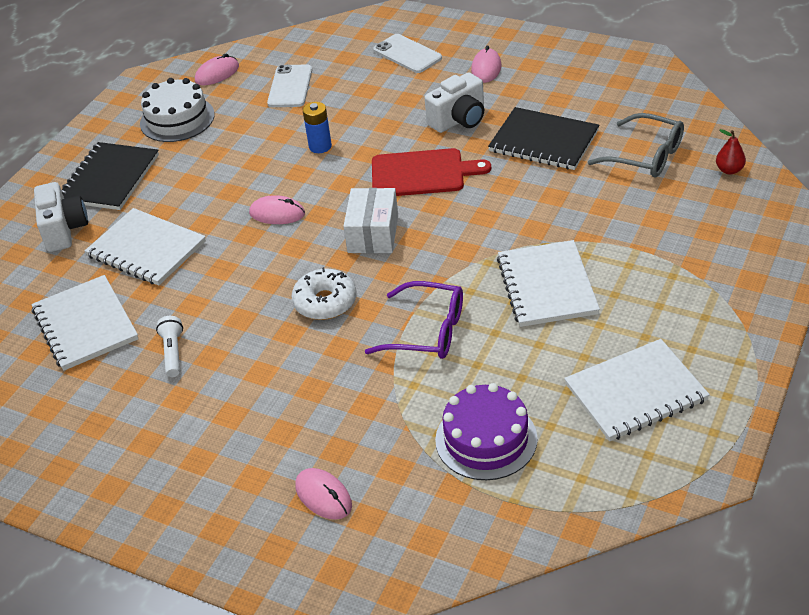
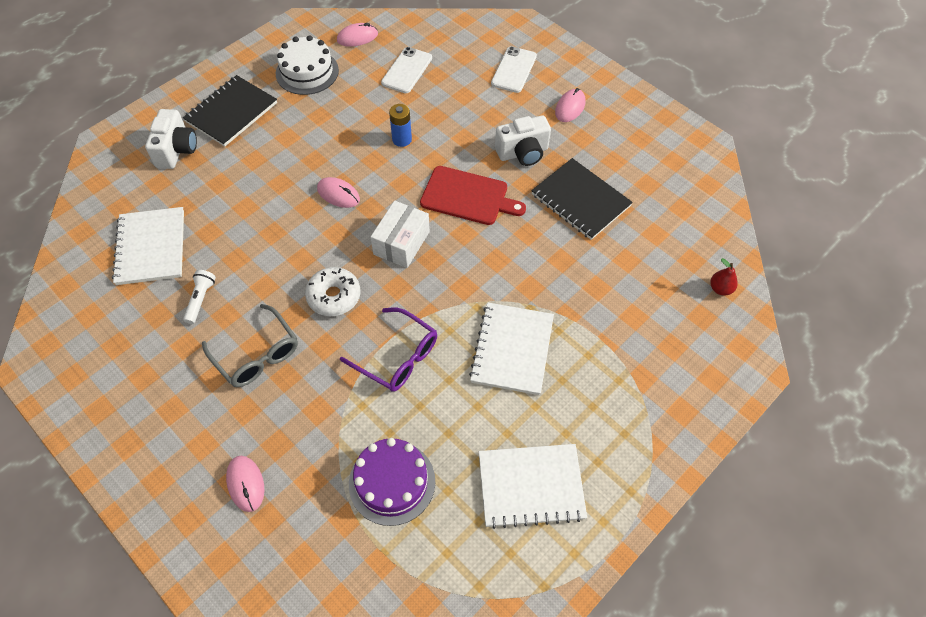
camera: 15 degrees right, 15 degrees up
(146, 249) = (226, 192): white notebook -> none
(407, 54) = (514, 70): white phone -> white phone turned 45 degrees clockwise
(646, 156) = (657, 247): grey glasses -> grey glasses (257, 355)

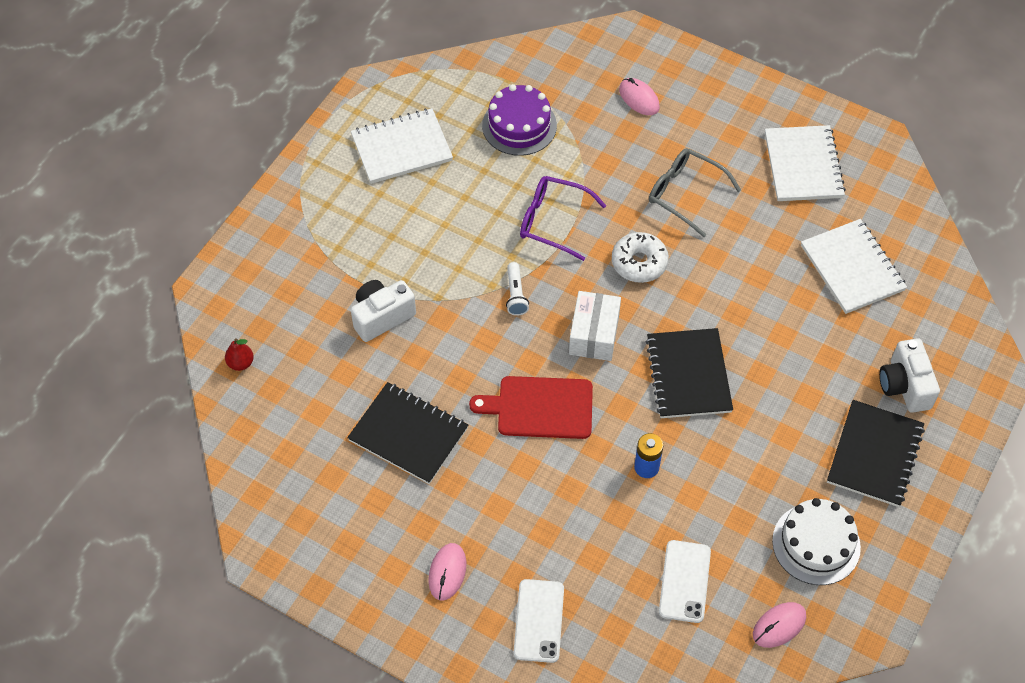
camera: 165 degrees right, 0 degrees up
(200, 300) = (768, 229): white flashlight -> white flashlight (515, 294)
(338, 194) = (688, 375): pink mouse -> black notebook
(512, 349) = (446, 253): white notebook -> white notebook (803, 165)
(523, 153) = (492, 484): white camera -> white camera (382, 317)

